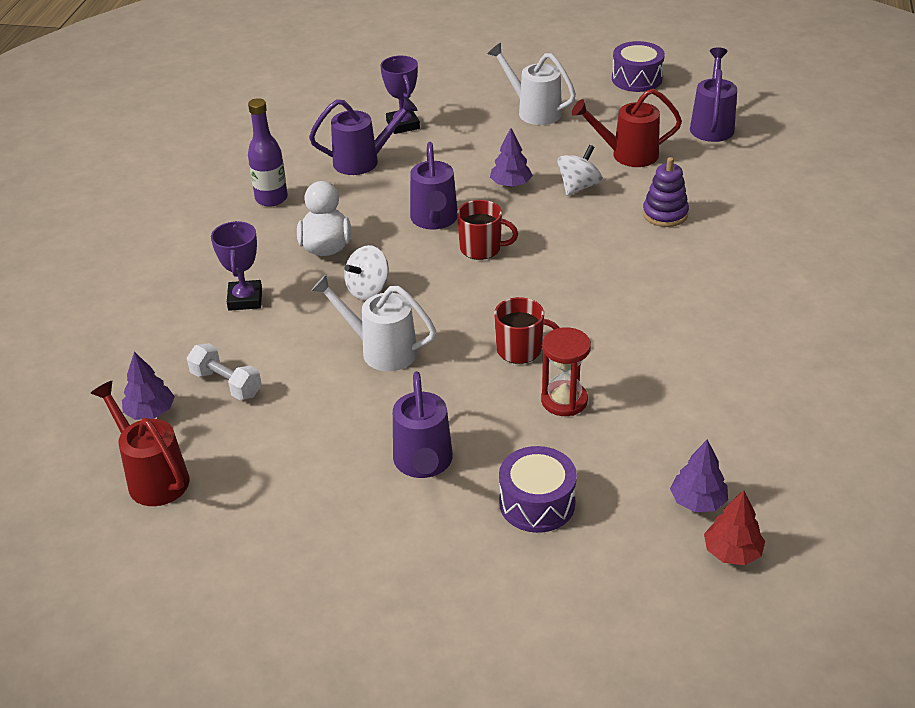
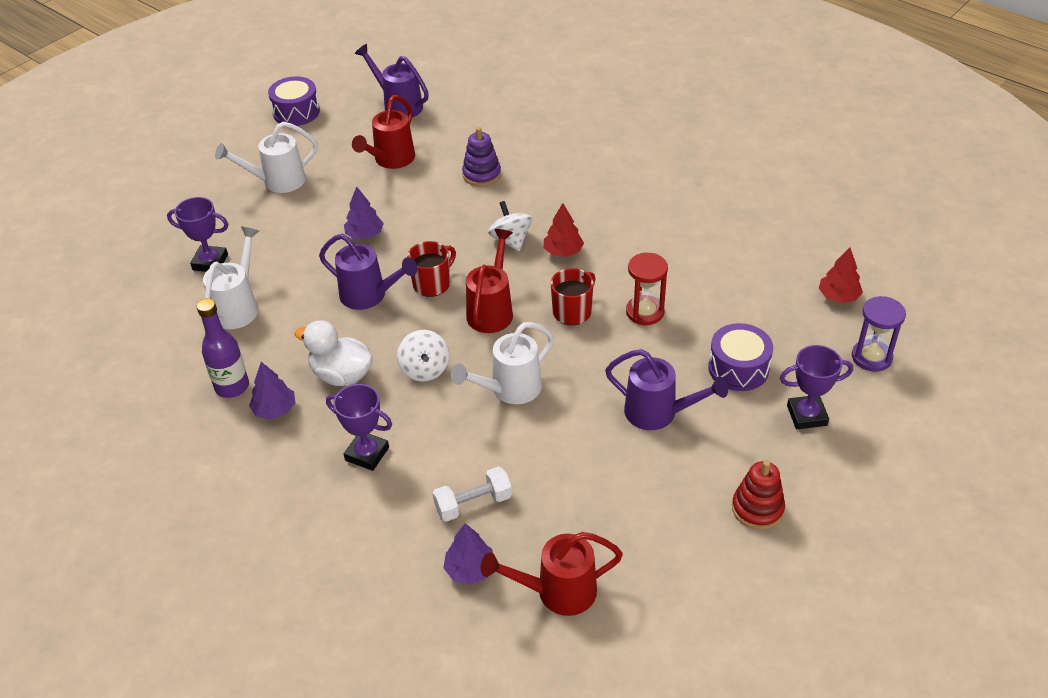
camera: 60 degrees left, 5 degrees up
(339, 588) = (757, 509): none -> red stacking toy
(363, 161) = (238, 307): purple watering can -> white watering can
(477, 298) = (492, 310): none -> red watering can
(506, 586) = (807, 415): none -> purple trophy
(578, 187) = (405, 201): white spinning top -> white spinning top (511, 240)
(603, 310) = (563, 252): none -> red tree
(650, 617) = (871, 357): none -> purple hourglass
(698, 501) = (785, 291): purple tree -> purple tree (275, 410)

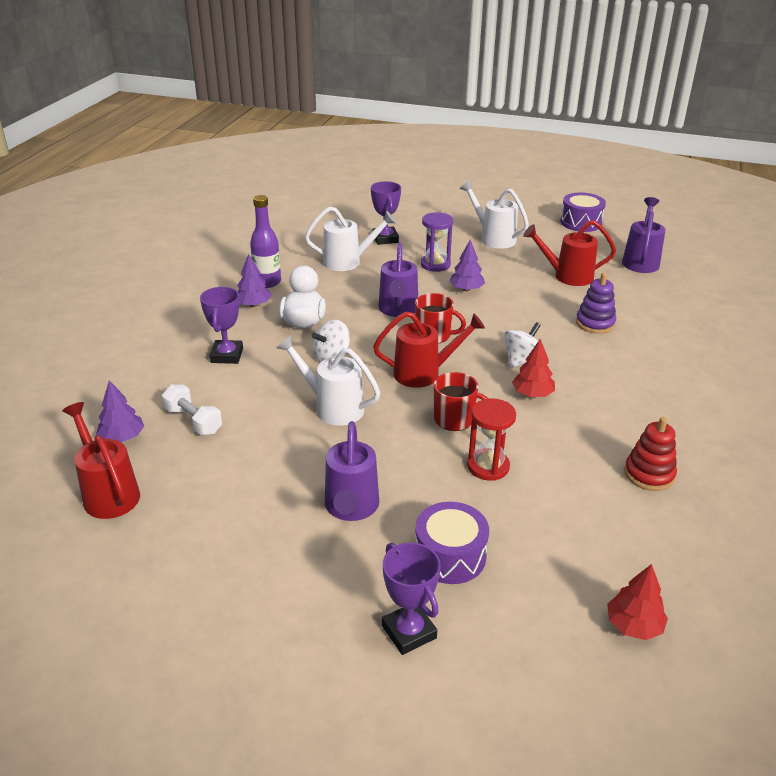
camera: 65 degrees right, 10 degrees down
(757, 509) = (250, 614): red stacking toy -> red stacking toy (649, 474)
(871, 357) = (546, 681): purple hourglass -> purple hourglass (435, 264)

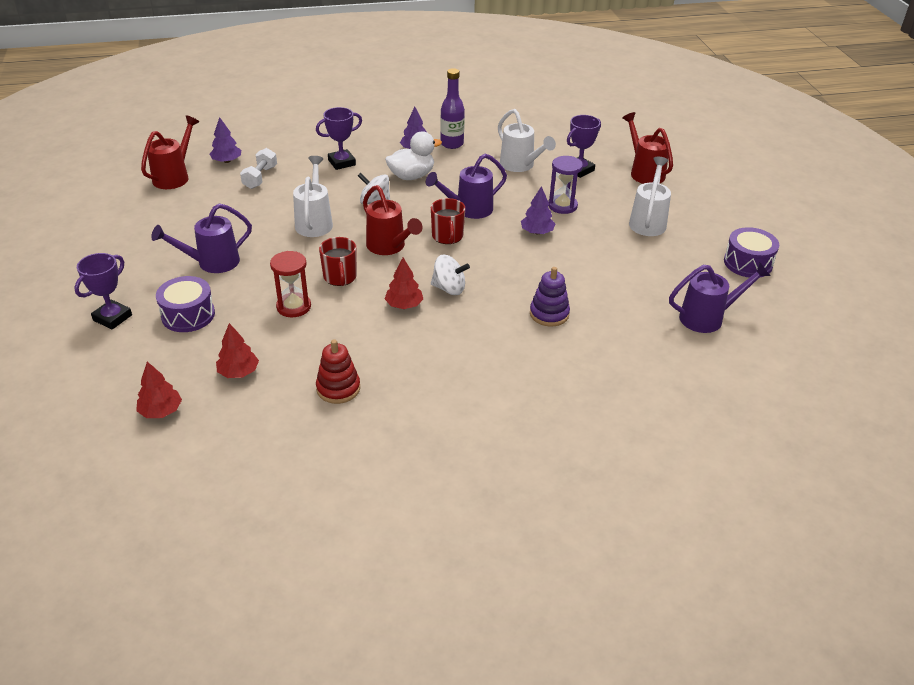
camera: 60 degrees right, 5 degrees up
(567, 276) = (622, 279): red watering can -> red watering can (644, 172)
(588, 540) = (238, 372): none -> red tree

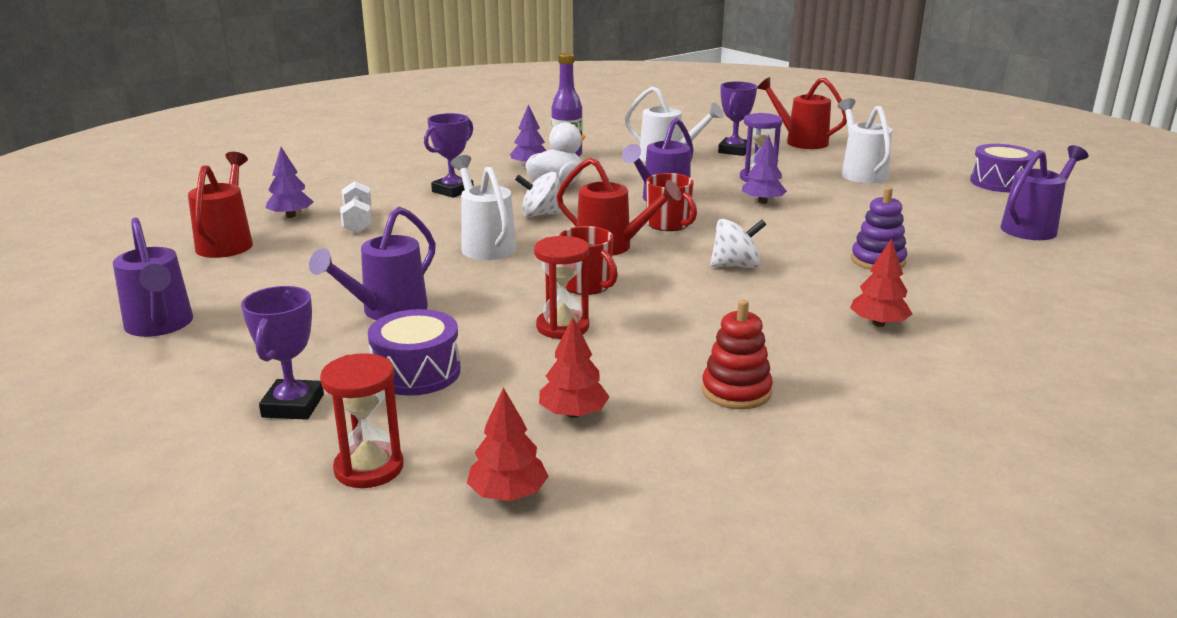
camera: 25 degrees left, 15 degrees down
(94, 237) = (160, 326): none -> purple watering can
(114, 371) = (369, 468): none -> red hourglass
(404, 305) = (703, 292): red tree -> red tree (878, 324)

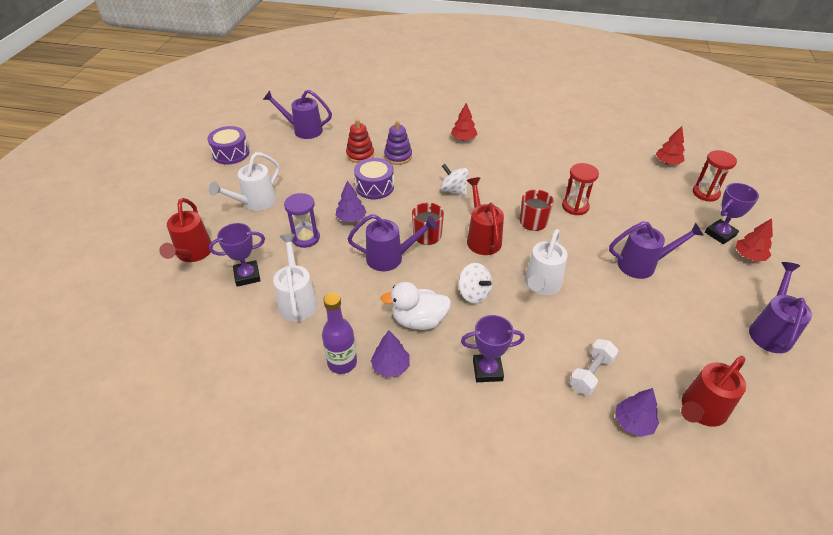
camera: 130 degrees left, 20 degrees up
(416, 372) = (658, 221): purple drum -> purple drum (374, 187)
(573, 413) = (618, 172): red tree -> red tree (749, 256)
(736, 391) = (555, 148): red stacking toy -> red stacking toy (360, 155)

